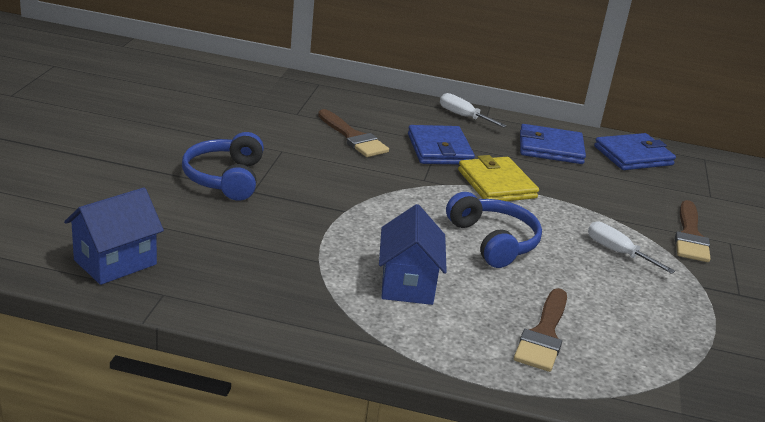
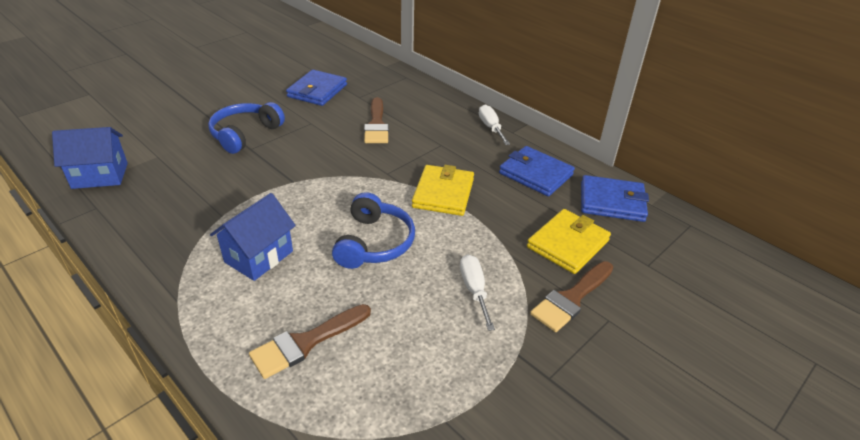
camera: 35 degrees right, 10 degrees up
(439, 149) = (433, 151): blue wallet -> blue wallet (317, 91)
(640, 197) = (567, 244): none -> yellow wallet

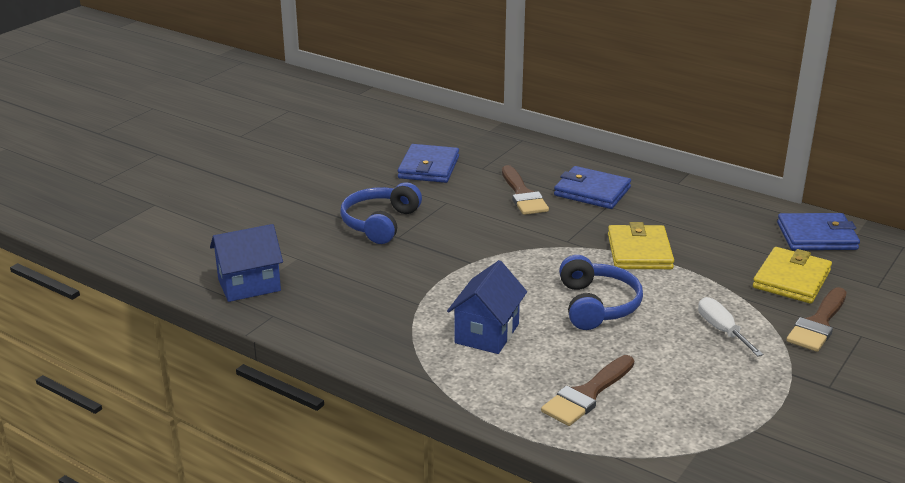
camera: 10 degrees left, 10 degrees down
(491, 127) = (651, 181): white screwdriver -> none
(535, 174) = (725, 221): blue wallet -> blue wallet (592, 192)

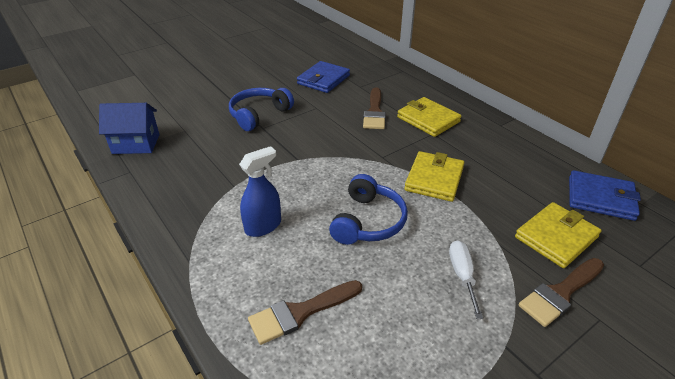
camera: 20 degrees right, 10 degrees up
(487, 333) = (263, 226): blue house -> blue spray bottle
(592, 192) = (428, 119): blue wallet -> yellow wallet

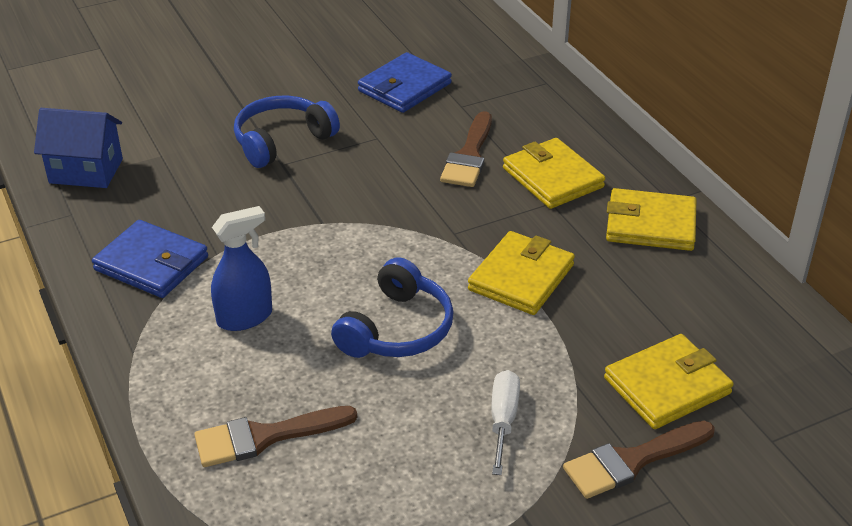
camera: 10 degrees right, 0 degrees up
(496, 139) = (650, 224): none -> yellow wallet
(600, 198) = (769, 338): blue wallet -> blue wallet (151, 263)

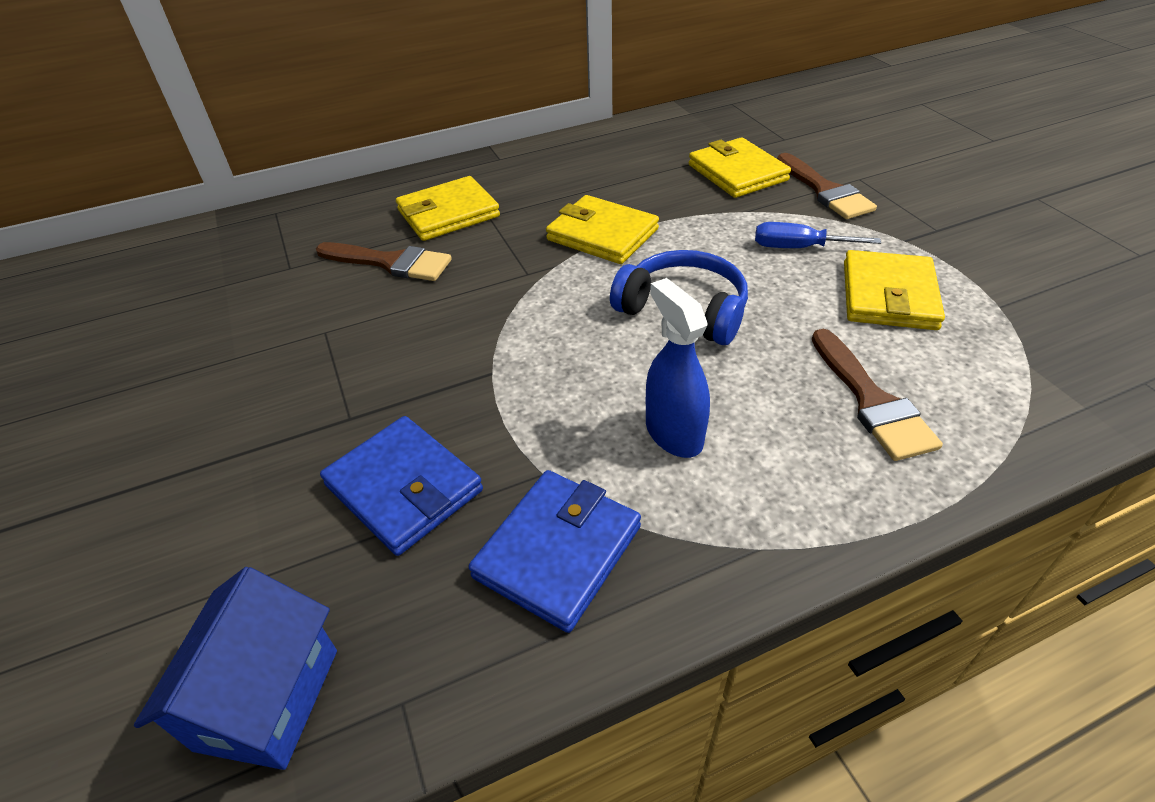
camera: 85 degrees left, 5 degrees up
(282, 141) = (292, 421): blue headphones -> none
(404, 87) = (222, 310): blue wallet -> blue wallet (404, 488)
(503, 420) = (798, 248): white screwdriver -> blue screwdriver
(650, 224) = (532, 169): yellow wallet -> yellow wallet (888, 295)

